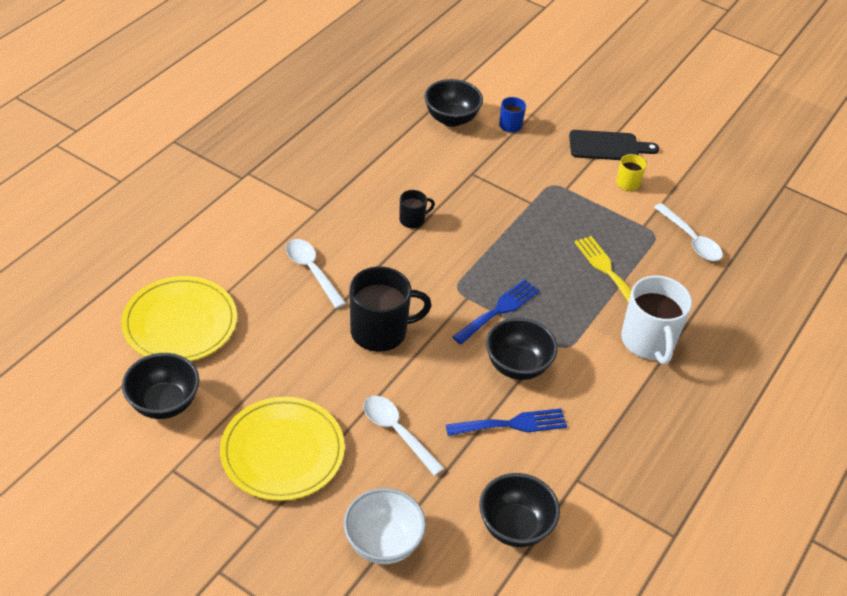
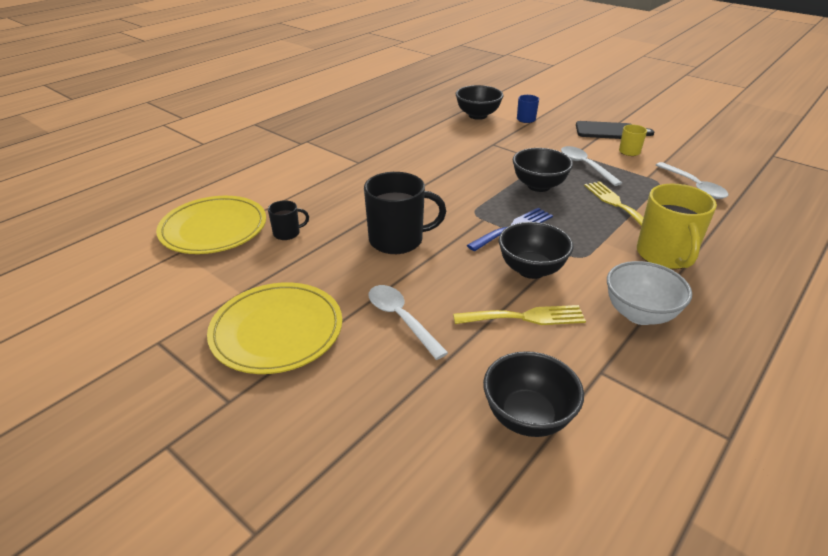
camera: 10 degrees right, 10 degrees down
(164, 403) = (173, 286): black bowl -> black bowl (538, 186)
(312, 271) = (343, 198): white spoon -> white spoon (585, 166)
(383, 543) = (367, 426): white bowl -> white bowl (639, 314)
(412, 220) = (439, 169): black mug -> black mug (287, 233)
(512, 424) = (525, 317): blue fork -> yellow fork
(648, 341) = (665, 255): white mug -> yellow mug

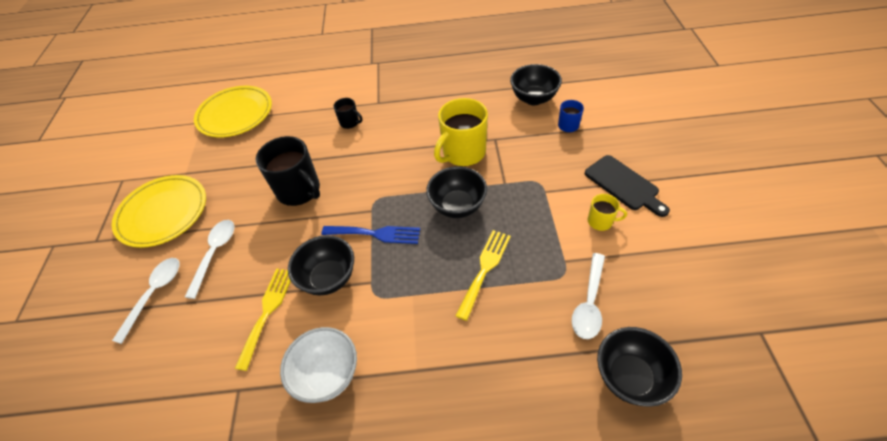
camera: 50 degrees right, 15 degrees up
(287, 233) = (259, 142): black mug -> black mug (350, 122)
(525, 317) = (267, 311): yellow fork -> yellow fork turned 120 degrees counterclockwise
(527, 417) = (164, 377): black bowl -> black bowl (629, 377)
(585, 166) = (529, 211): white spoon -> white spoon (154, 294)
(665, 255) = (433, 347): yellow mug -> yellow mug (463, 153)

